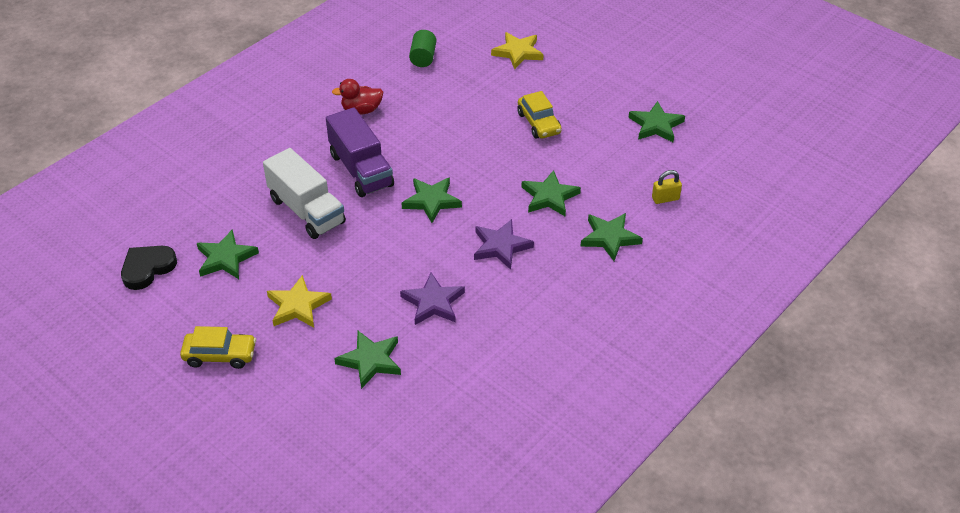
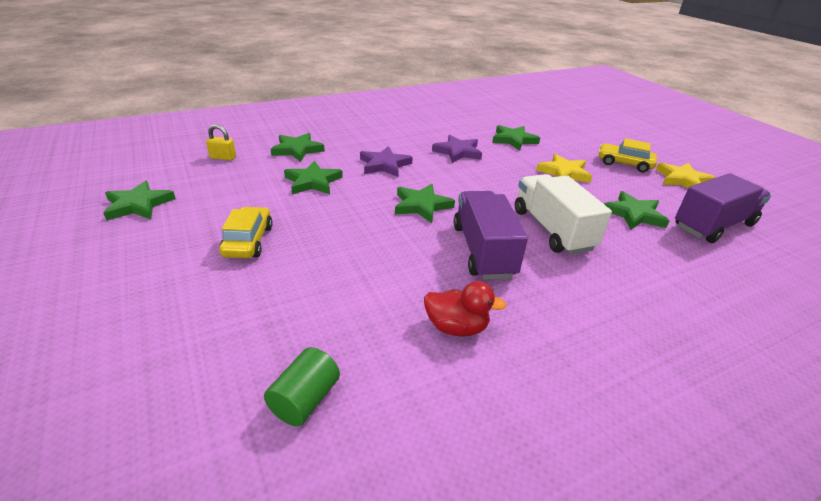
camera: 160 degrees left, 10 degrees down
(147, 268) = (713, 225): black heart -> purple truck
(518, 52) = (149, 352): yellow star -> yellow star (682, 180)

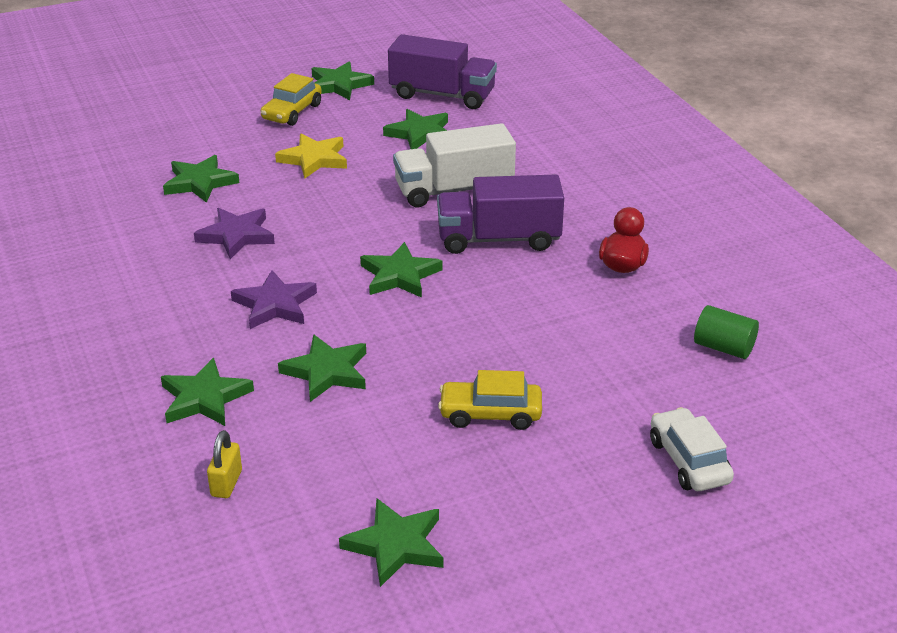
camera: 85 degrees left, 0 degrees up
(137, 349) = (688, 461): none -> white car
(682, 180) = (339, 85): yellow star -> green star
(713, 225) = (442, 95): purple truck -> purple truck turned 135 degrees clockwise

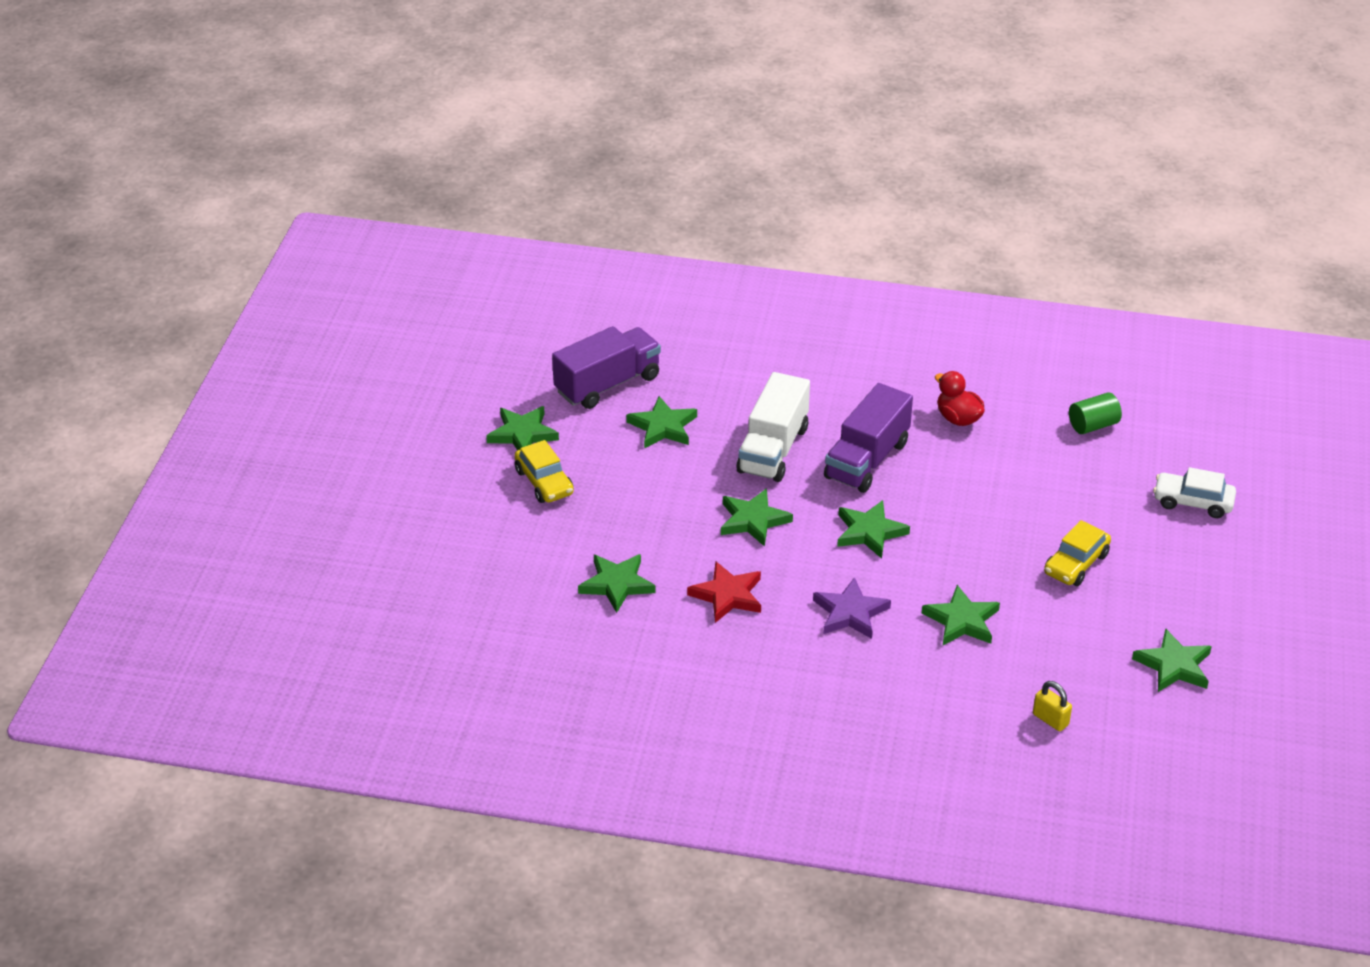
camera: 55 degrees left, 5 degrees up
(204, 398) = (941, 695): green star -> green star (753, 520)
(236, 236) = (727, 595): purple star -> red star
(314, 159) = (644, 503): yellow star -> none

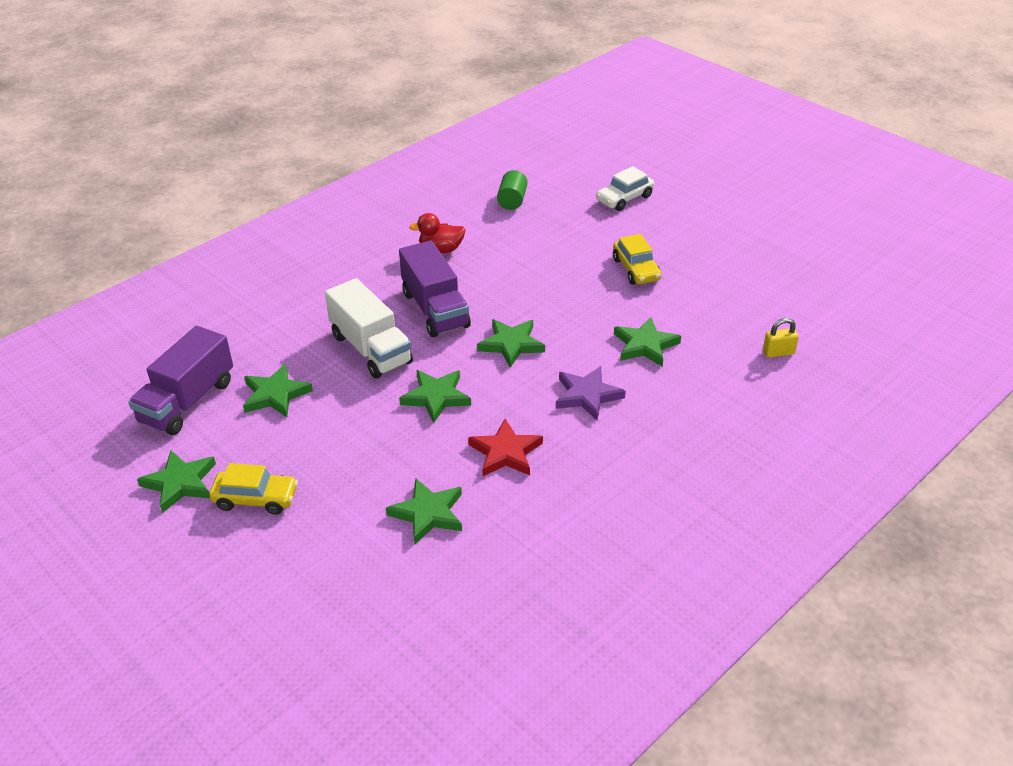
camera: 55 degrees left, 0 degrees up
(607, 384) = (187, 401): purple truck -> purple truck turned 150 degrees counterclockwise
(1174, 665) = (768, 276): green star -> none

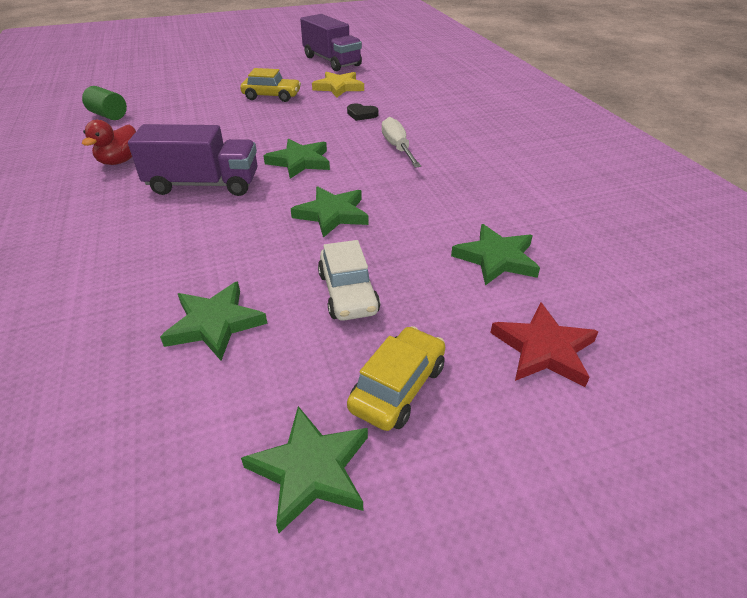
camera: 65 degrees left, 0 degrees up
(187, 401) = (135, 420): purple truck -> purple truck (331, 61)
(371, 349) = (216, 234): white truck -> none
(505, 452) = (439, 198): red star -> red star (544, 349)
(587, 395) = (397, 148): purple star -> white screwdriver
(624, 198) = (183, 79): white car -> white car (348, 293)
(645, 345) = (361, 114): green star -> black heart
(703, 304) = (339, 87): none -> yellow star
(778, 352) = (413, 81): yellow padlock -> none

